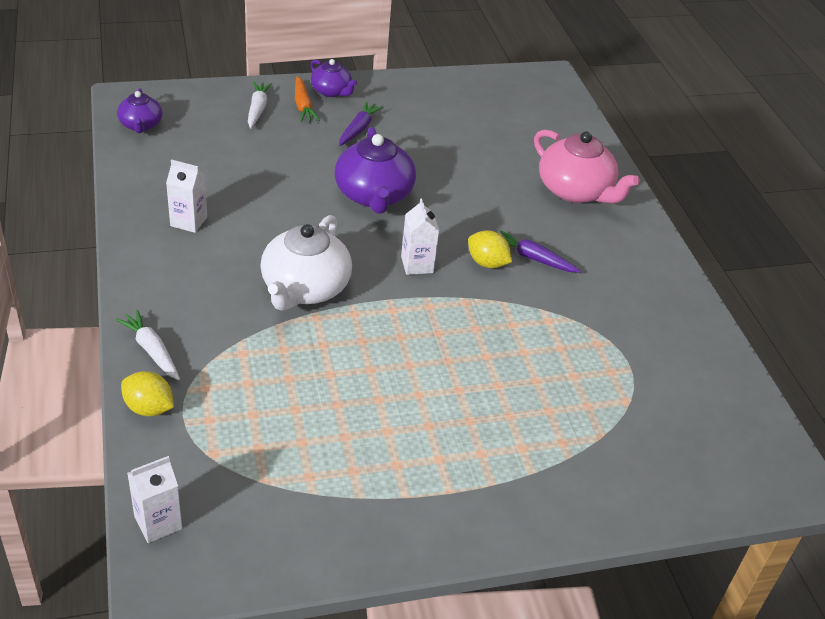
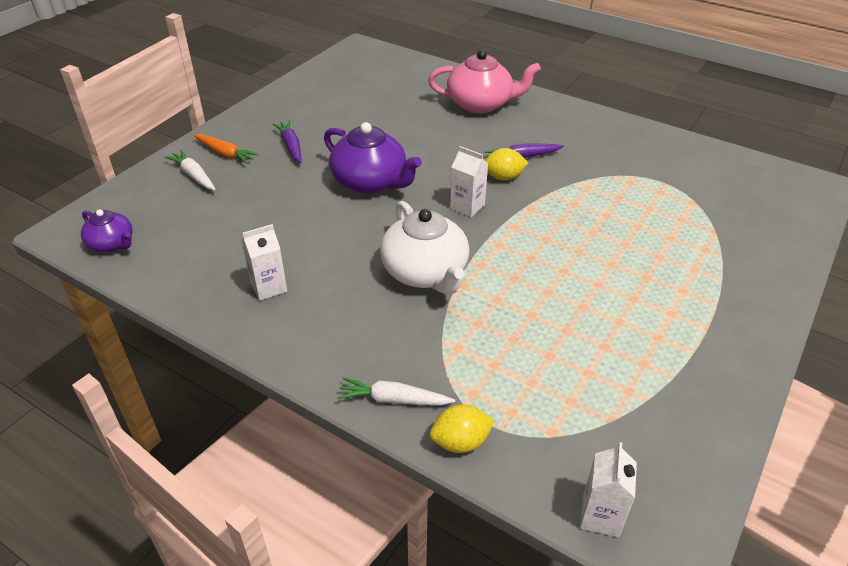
camera: 40 degrees left, 0 degrees up
(331, 91) = (231, 132): purple teapot -> none

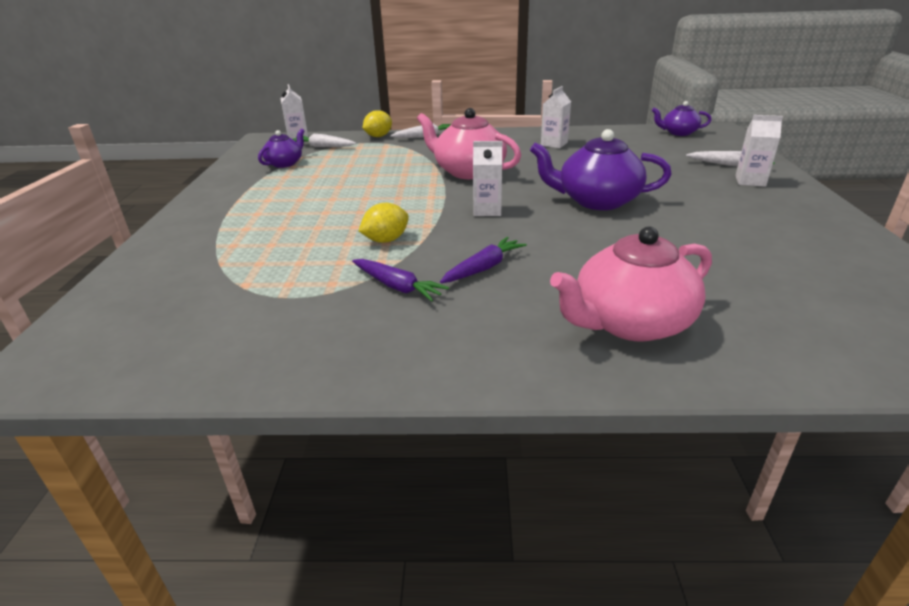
camera: 150 degrees right, 10 degrees down
(225, 154) = (750, 181): orange carrot -> white carton
(291, 146) = (719, 201): purple carrot -> purple carrot (397, 287)
(425, 272) = (468, 171): white teapot -> pink teapot
(503, 177) = (482, 242): yellow lemon -> yellow lemon (386, 240)
(567, 445) = (323, 147): none -> white carrot
(639, 407) = (285, 163): none -> purple teapot

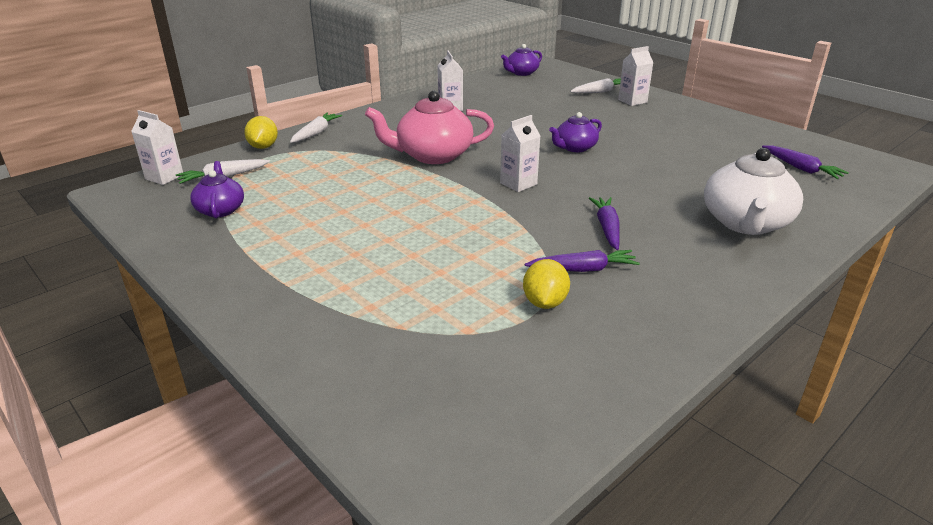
camera: 45 degrees left, 0 degrees up
(386, 240) = (496, 239): yellow lemon -> yellow lemon (544, 302)
(596, 201) = (575, 148): purple teapot -> purple teapot, size x0.57
(630, 323) = (745, 223): pink teapot -> white teapot
(837, 306) = (801, 168): none -> purple carrot

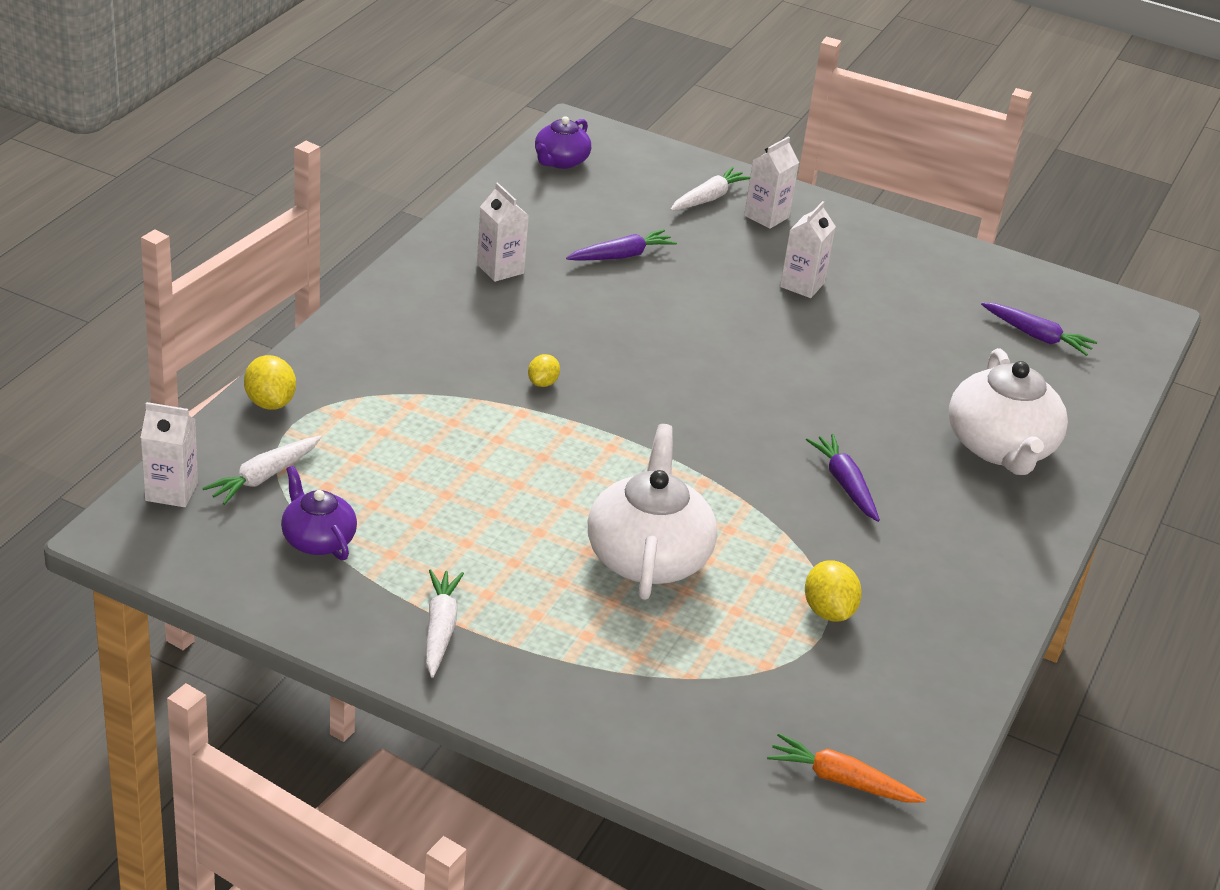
camera: 25 degrees left, 5 degrees up
(316, 133) = (329, 359): white carrot -> white carrot (440, 628)
(428, 248) = (648, 556): none -> white teapot
(432, 155) = (543, 383): pink teapot -> yellow lemon
(473, 432) = (841, 780): none -> orange carrot
(518, 184) = (695, 422): white carton -> white carton (802, 285)
(575, 148) = (733, 337): purple teapot -> none
(583, 269) = (847, 555): purple carrot -> purple carrot (622, 256)

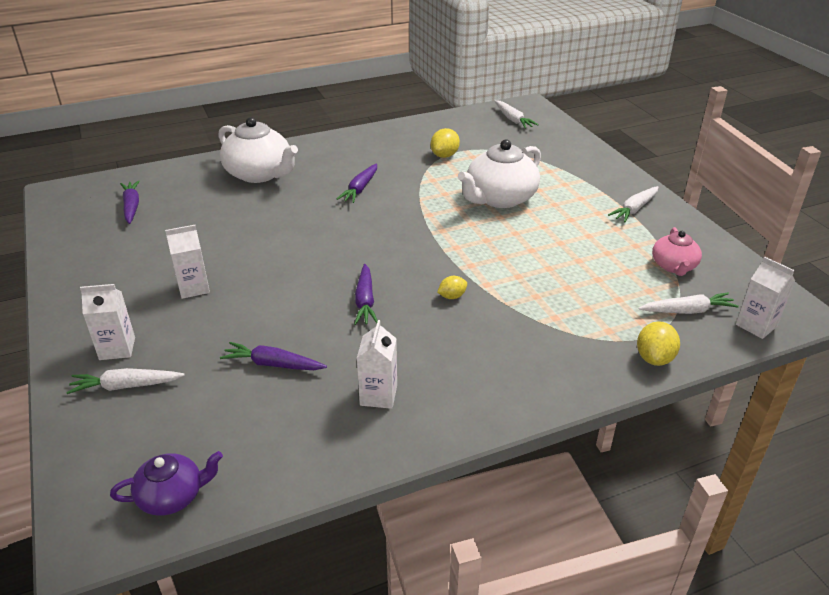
camera: 135 degrees left, 0 degrees up
(317, 539) = (673, 266): purple teapot -> pink teapot
(623, 341) = (365, 301): none -> purple carrot
(841, 780) = (513, 120): orange carrot -> white carrot
(1000, 448) = (259, 174): white teapot -> white teapot turned 90 degrees clockwise

